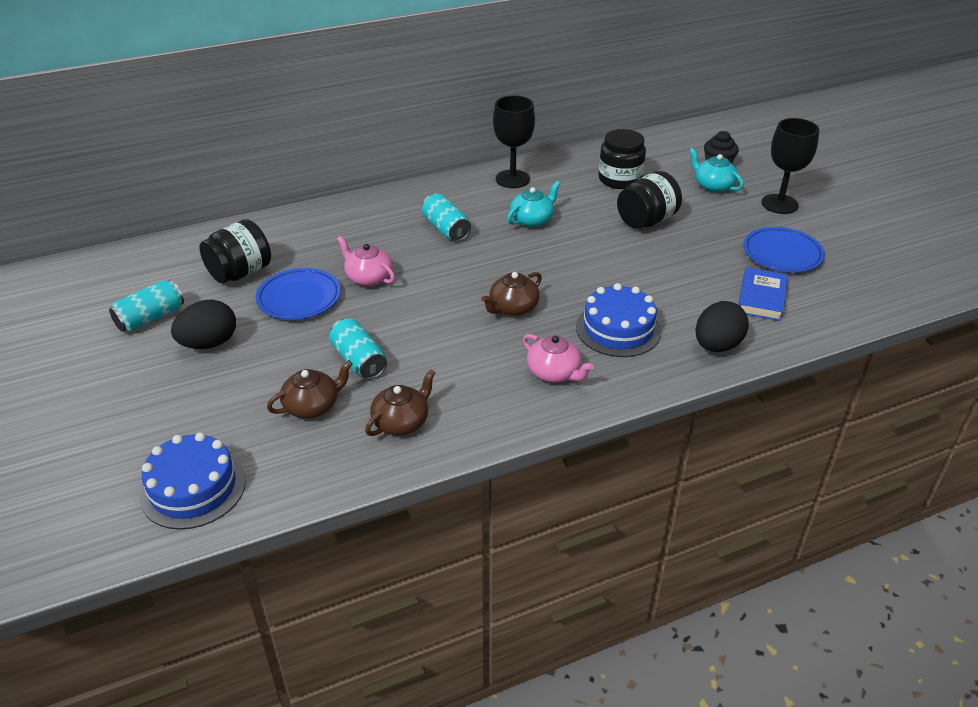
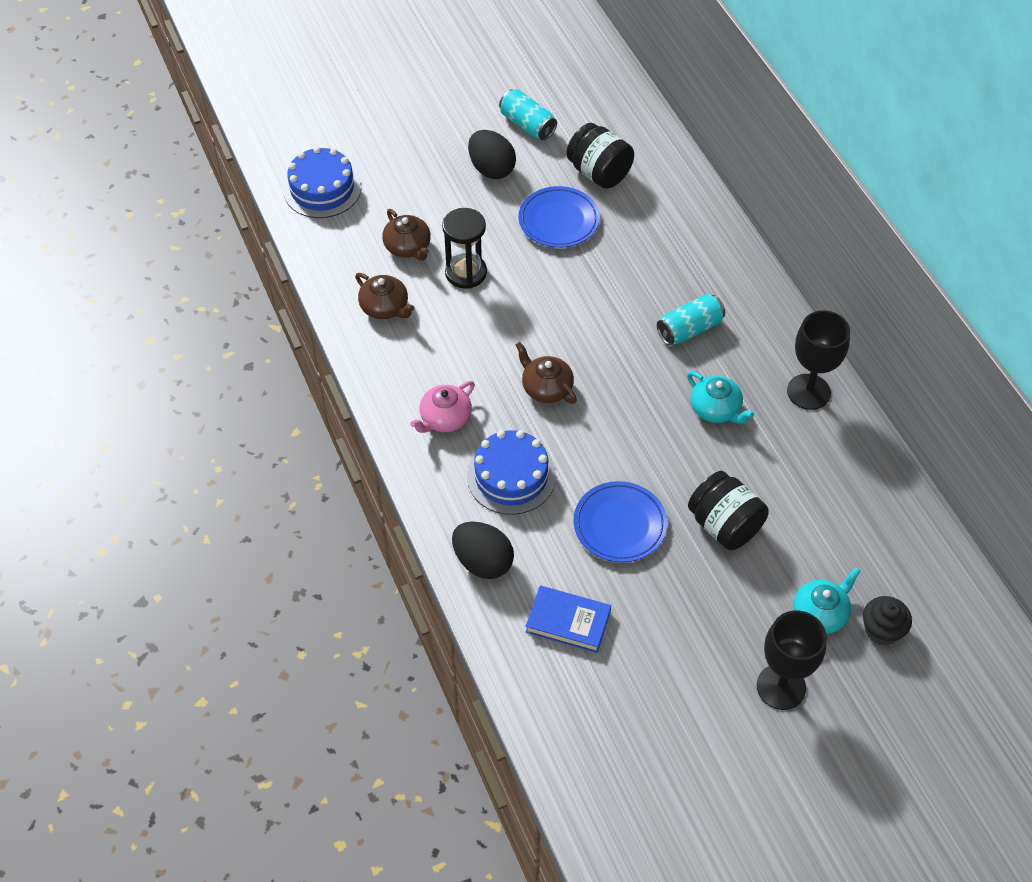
camera: 90 degrees right, 15 degrees up
(359, 361) = (466, 273): turquoise can -> black hourglass
(368, 277) = (594, 269): pink teapot -> none
(620, 179) = (823, 506): black jar -> none
(782, 254) = (659, 663): blue plate -> blue plate (619, 525)

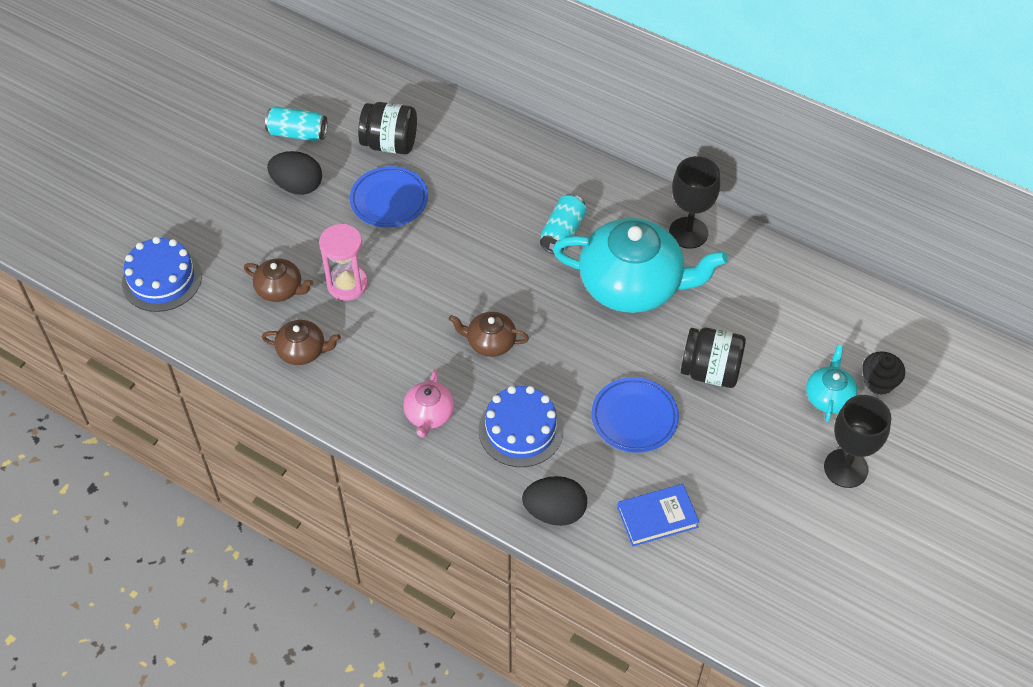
camera: 35 degrees left, 0 degrees up
(466, 273) = (347, 284): black hourglass -> pink hourglass
(716, 409) = (632, 285): turquoise teapot -> turquoise teapot, size x2.16

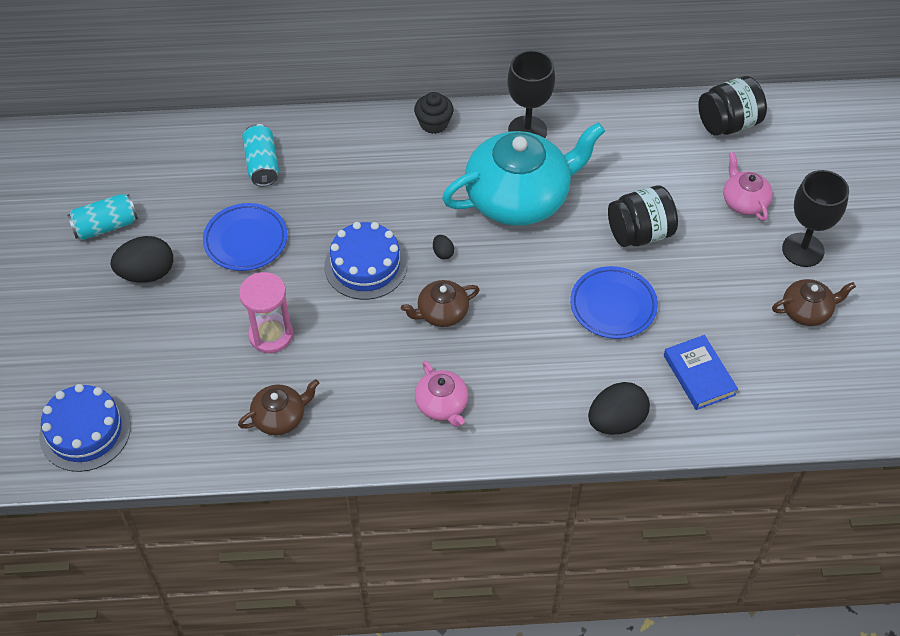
camera: 35 degrees left, 0 degrees up
(280, 289) = (211, 375): brown teapot -> brown teapot (807, 311)
(390, 144) = (203, 190): black jar -> black jar (728, 123)
(520, 430) = (530, 371): blue cake -> blue cake (365, 265)
(532, 295) = (443, 253): none -> black egg
(562, 233) = (424, 186): turquoise can -> turquoise can (262, 164)
(657, 517) = (699, 375): blue book -> blue book turned 60 degrees counterclockwise
(829, 396) = (744, 201): turquoise teapot -> pink teapot
(879, 382) = (770, 169): black cupcake -> black cupcake (434, 123)

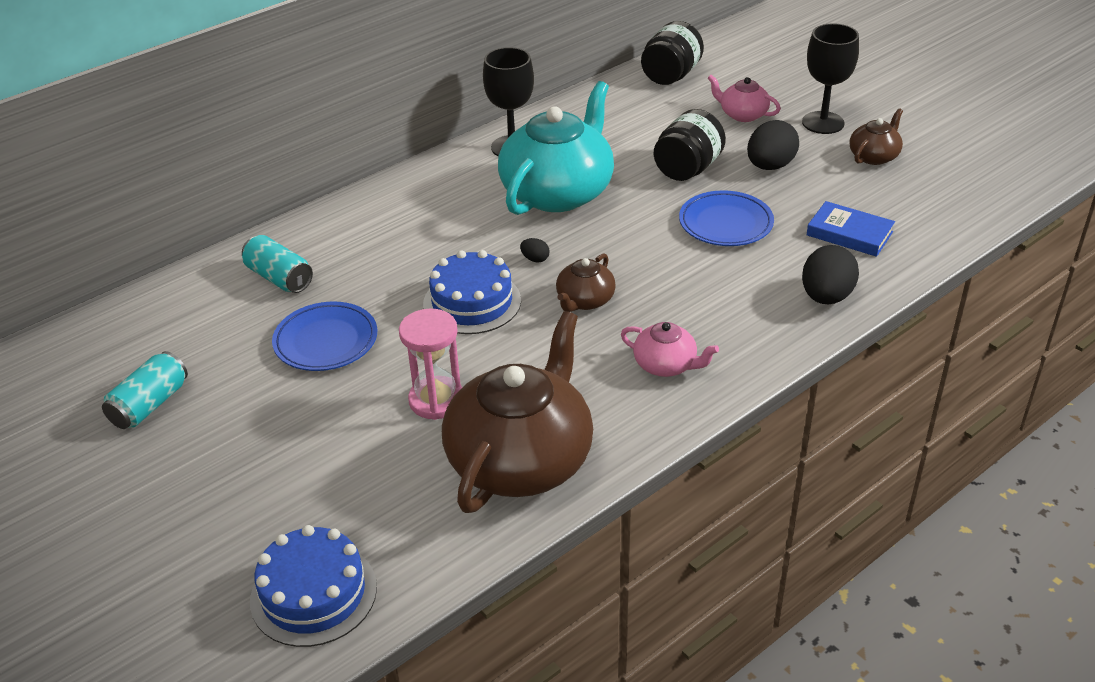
camera: 35 degrees left, 15 degrees down
(147, 273) = (242, 420): black egg -> black egg (770, 166)
(280, 417) = (521, 459): brown teapot -> brown teapot, size x2.16
(434, 123) = (420, 177): black cupcake -> none

